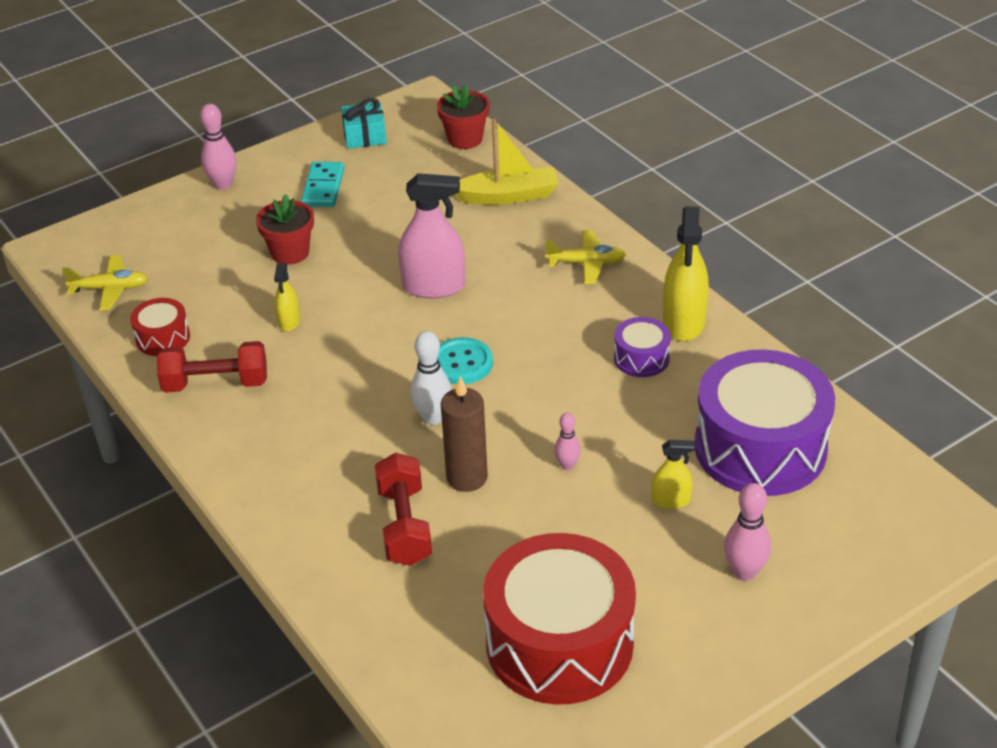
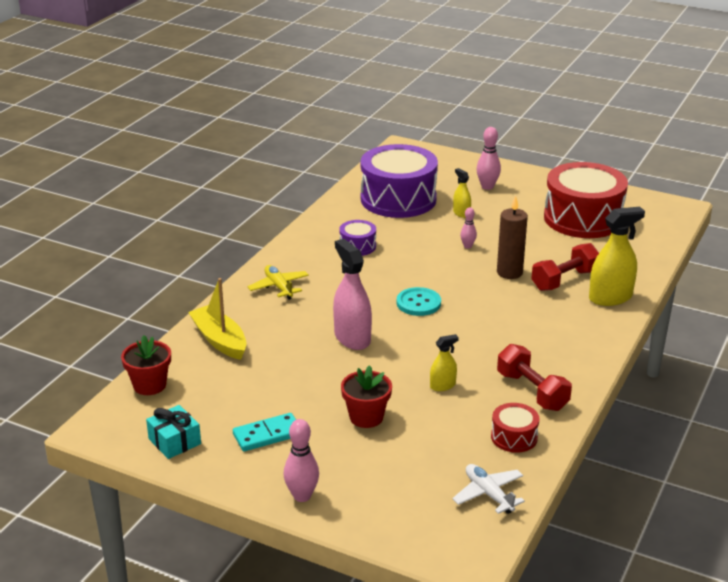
camera: 120 degrees left, 10 degrees down
(110, 289) = (488, 494): yellow plane -> white plane
(433, 417) = (475, 298): white bowling pin -> none
(684, 322) = (312, 241): yellow spray bottle -> yellow spray bottle (610, 297)

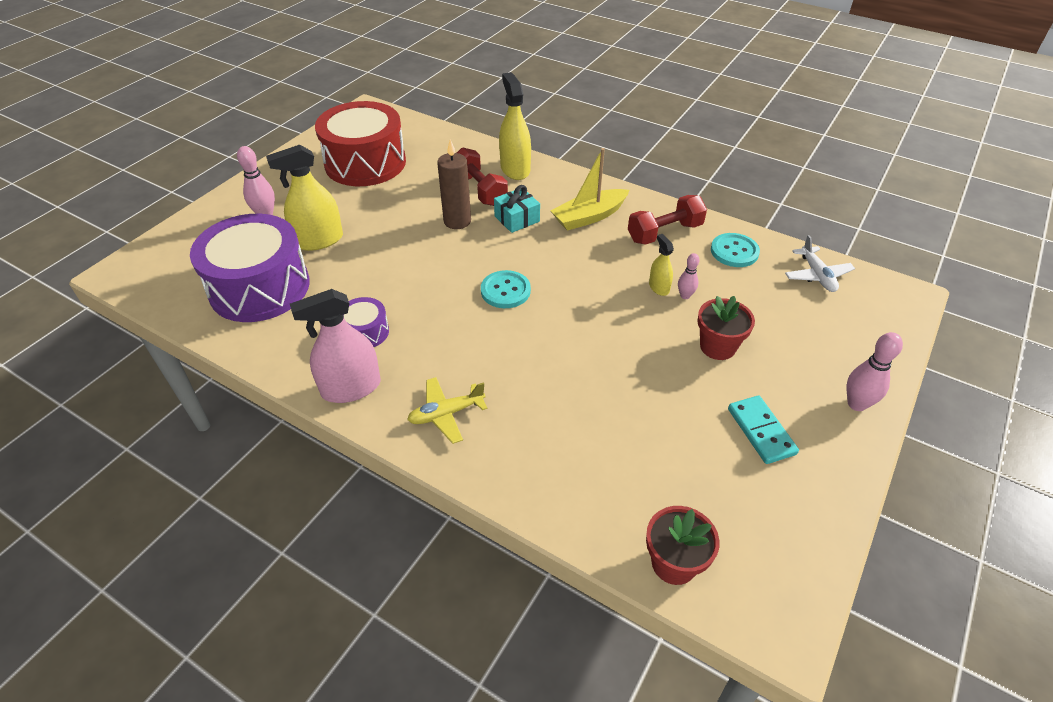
camera: 85 degrees left, 15 degrees up
(174, 441) = (790, 526): turquoise gift -> turquoise gift (517, 219)
(219, 340) = (567, 480): yellow boat -> yellow boat (589, 217)
(352, 338) = (570, 349): pink spray bottle -> pink spray bottle (351, 388)
(461, 213) = (319, 240): yellow spray bottle -> yellow spray bottle, size x1.89
(467, 246) = (395, 243): pink bowling pin -> pink bowling pin (685, 296)
(488, 494) = (817, 275): white plane -> white plane turned 75 degrees counterclockwise
(514, 437) = (734, 251): red drum -> turquoise button

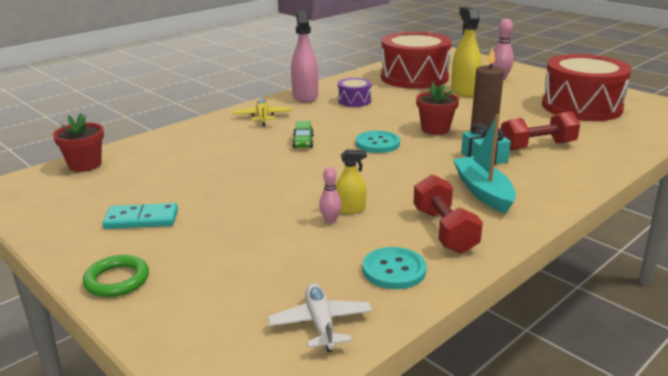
camera: 105 degrees right, 20 degrees down
(260, 287) = (414, 77): purple drum -> red drum
(515, 169) = (581, 165): yellow spray bottle -> none
(521, 352) = (303, 142): none -> green car
(589, 217) = (483, 192): yellow boat -> turquoise boat
(717, 347) = (249, 222): red flower pot -> red flower pot (435, 129)
(817, 275) = (320, 324): white plane -> white plane turned 75 degrees clockwise
(856, 404) = (117, 280): pink bowling pin -> green ring

